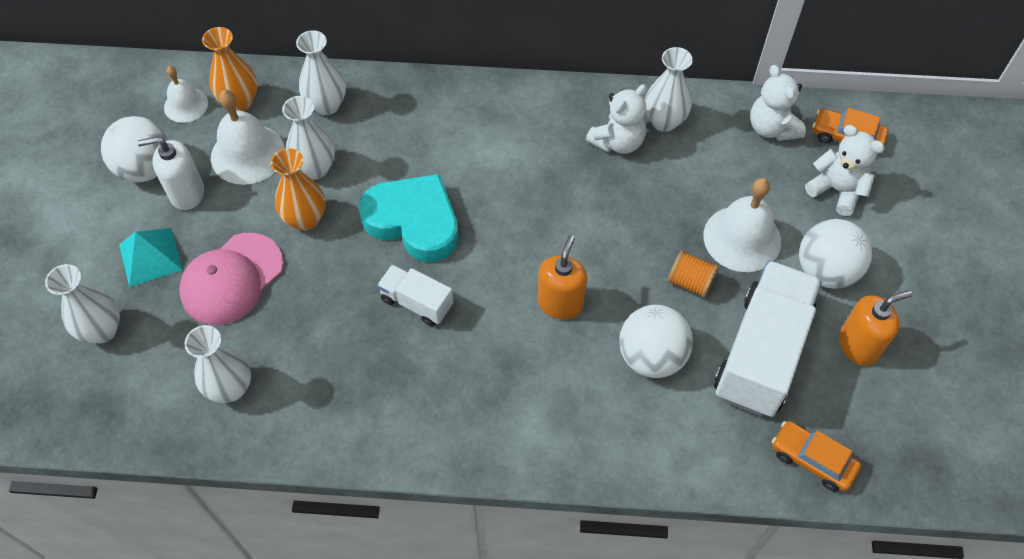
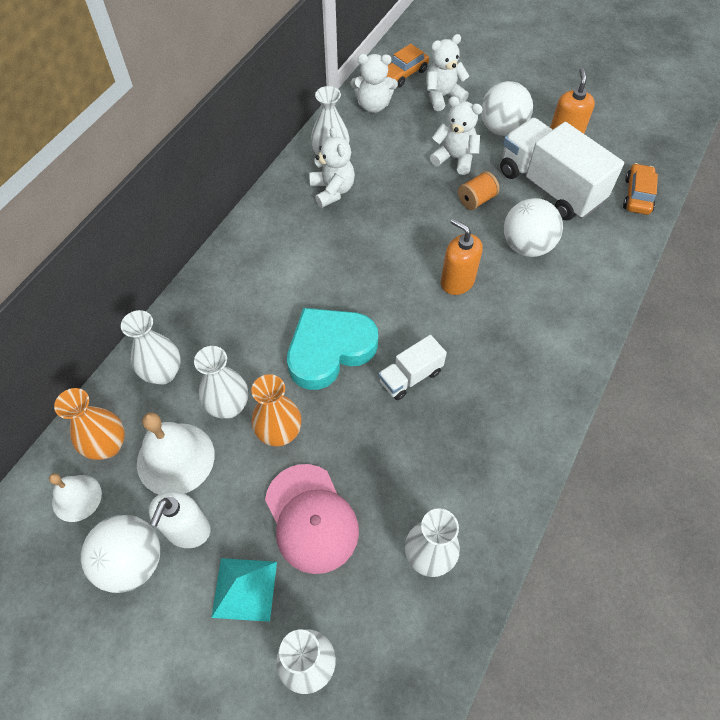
camera: 65 degrees left, 0 degrees up
(742, 238) = (454, 158): white bell -> white teddy bear
(812, 460) = (637, 195): orange car -> orange car turned 135 degrees clockwise

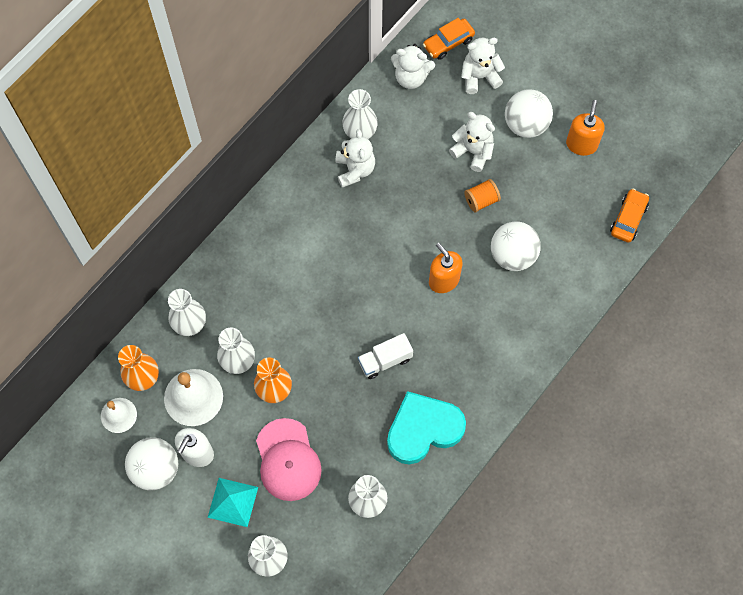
camera: 10 degrees right, 10 degrees up
(329, 350) = (325, 326): turquoise heart -> turquoise heart (423, 429)
(549, 187) = (551, 197): white truck -> none

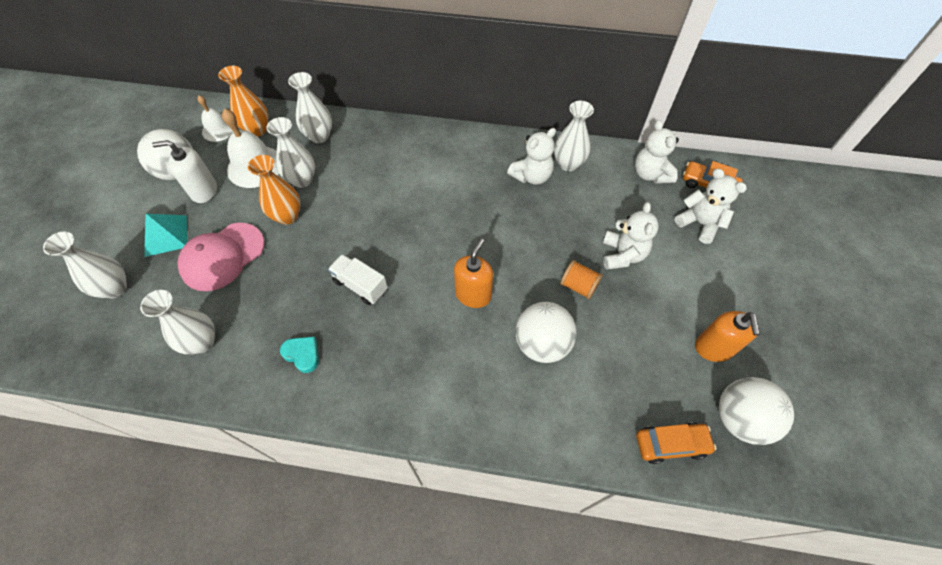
camera: 60 degrees right, 10 degrees down
(423, 429) = (302, 354): turquoise heart -> turquoise heart, size x0.45
(526, 124) = (688, 285): white ball -> white ball (740, 419)
(581, 144) = (713, 348): orange soap dispenser -> orange soap dispenser turned 105 degrees clockwise

